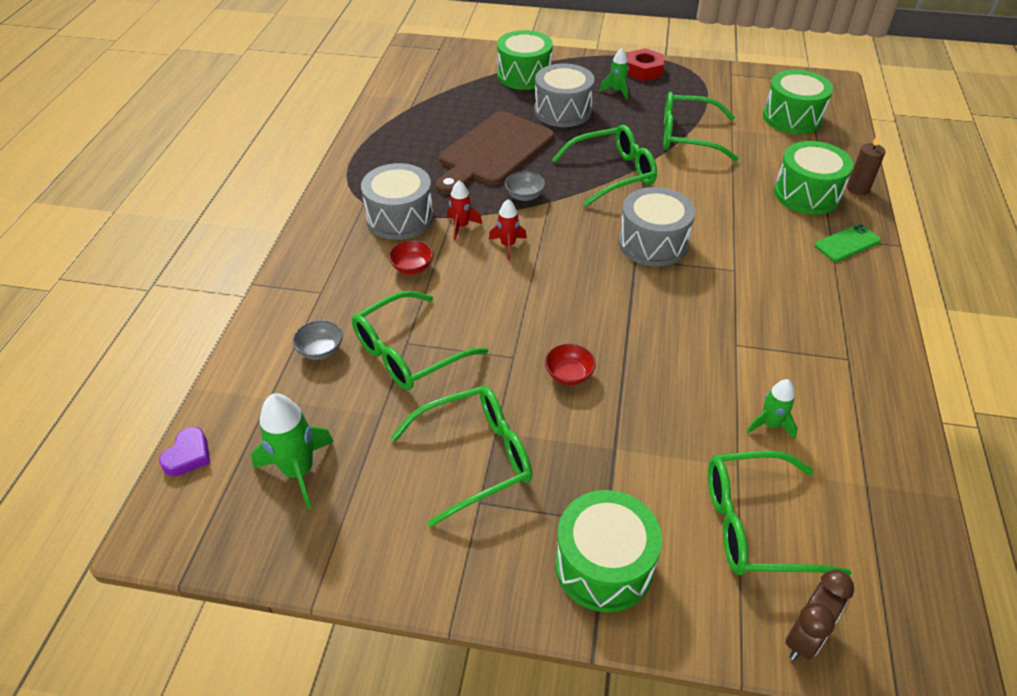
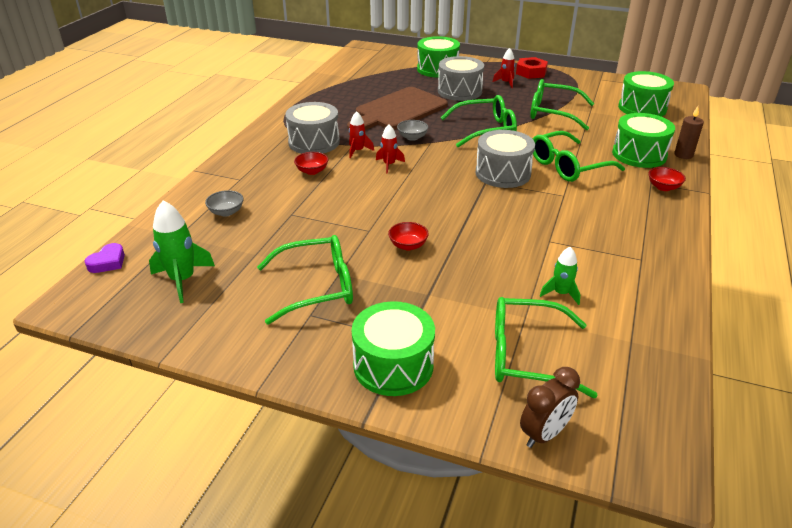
camera: 10 degrees right, 10 degrees down
(408, 353) = (290, 220): green glasses -> green glasses (568, 166)
(617, 91) = (506, 83): green rocket -> red rocket
(847, 243) = (663, 187): green phone -> red bowl

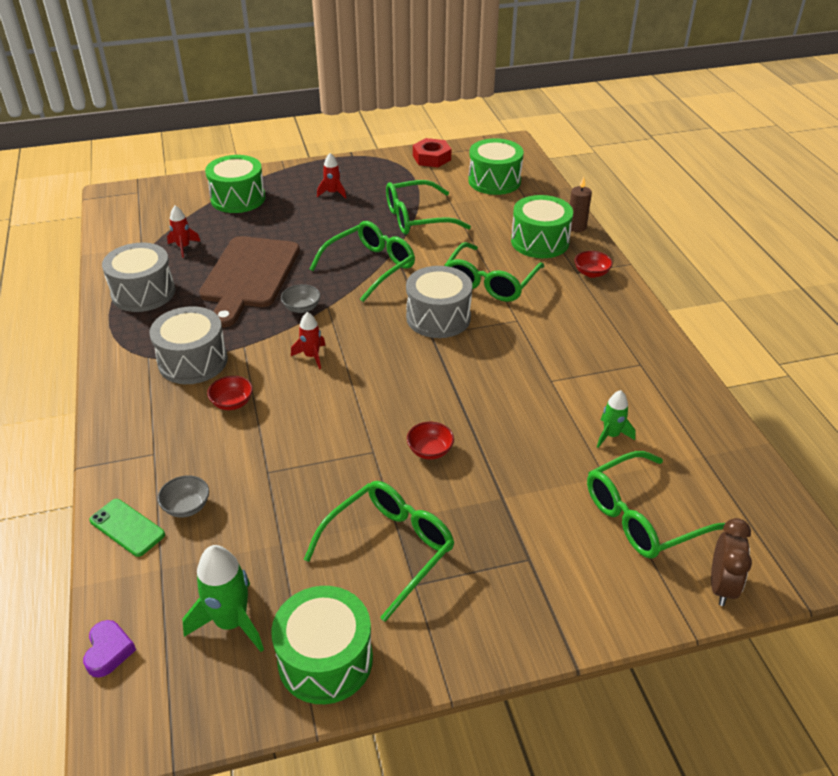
camera: 35 degrees left, 5 degrees up
(184, 208) = (127, 528): none -> green phone
(358, 151) = (258, 352): red rocket -> red rocket (183, 247)
(393, 365) = (546, 594): green drum -> green drum (325, 660)
(459, 91) = (293, 223): grey drum -> grey drum (143, 293)
(531, 72) = (346, 169): red nut -> red nut (431, 158)

